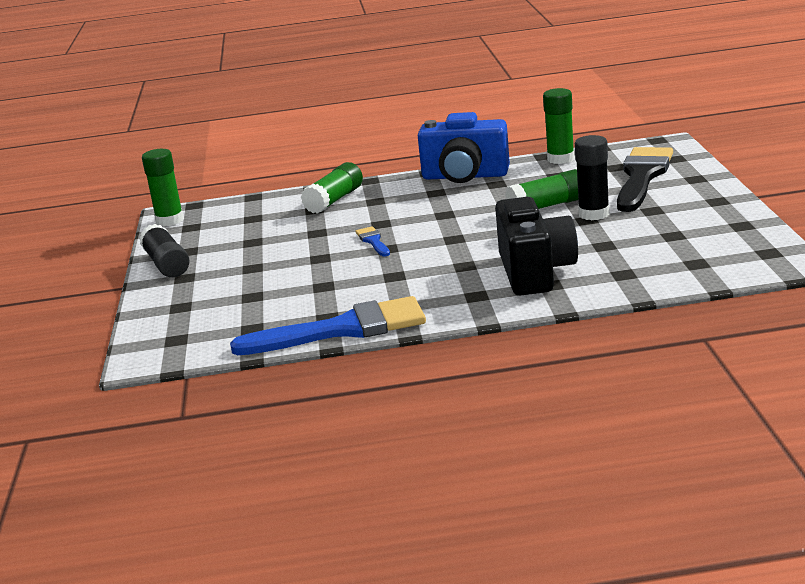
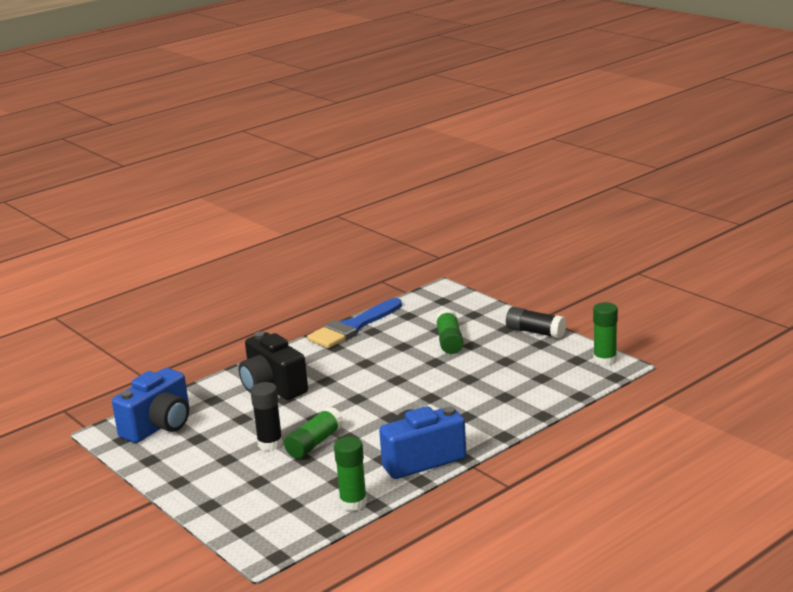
camera: 145 degrees right, 0 degrees up
(334, 200) = (501, 408): green glue stick -> green glue stick (449, 341)
(373, 241) = (414, 381): blue brush -> none
(642, 177) = (258, 495): black brush -> none
(713, 257) = (159, 426): none -> blue camera

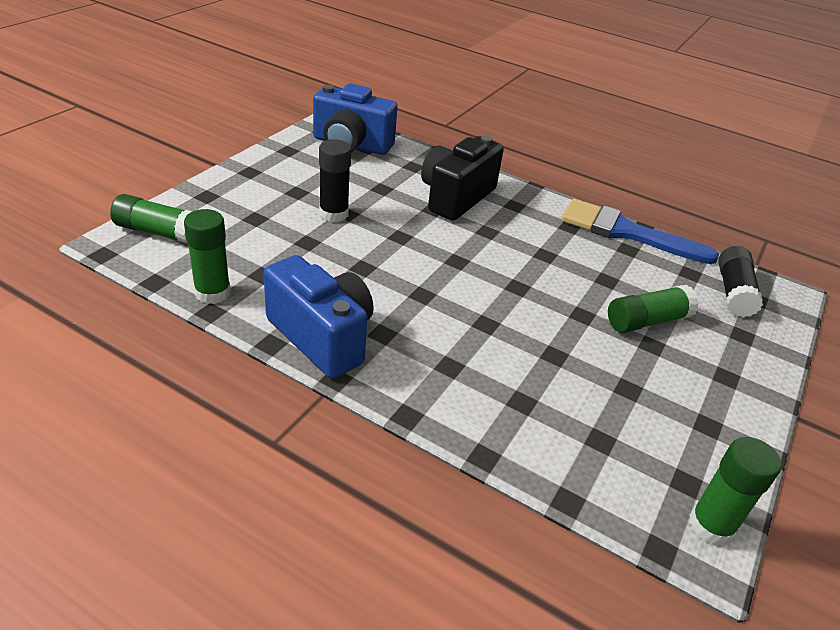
camera: 65 degrees right, 15 degrees up
(314, 443) = (342, 244): green glue stick -> green glue stick (158, 232)
(535, 332) = (741, 414): black glue stick -> black glue stick (733, 292)

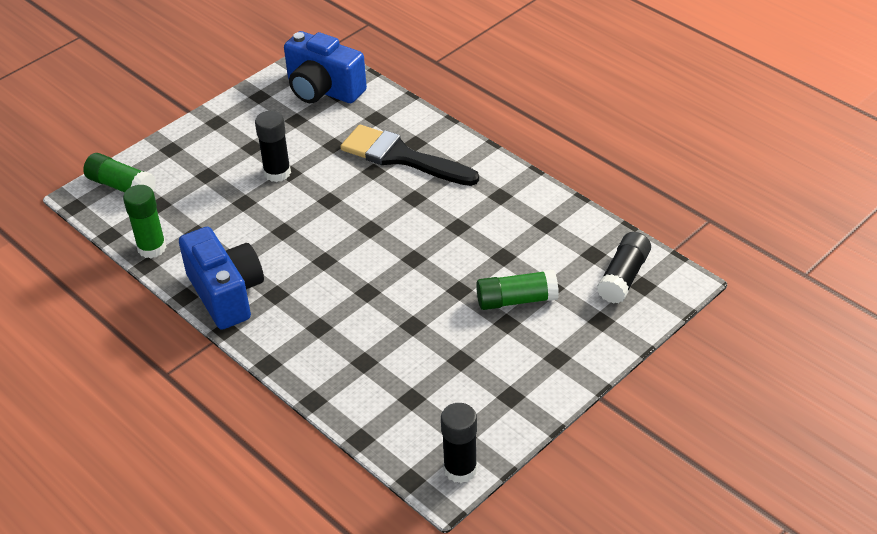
camera: 20 degrees right, 5 degrees up
(456, 197) = (401, 157): black camera -> black brush
(626, 232) = (554, 205): blue brush -> none
(711, 526) = (460, 469): green glue stick -> black glue stick

